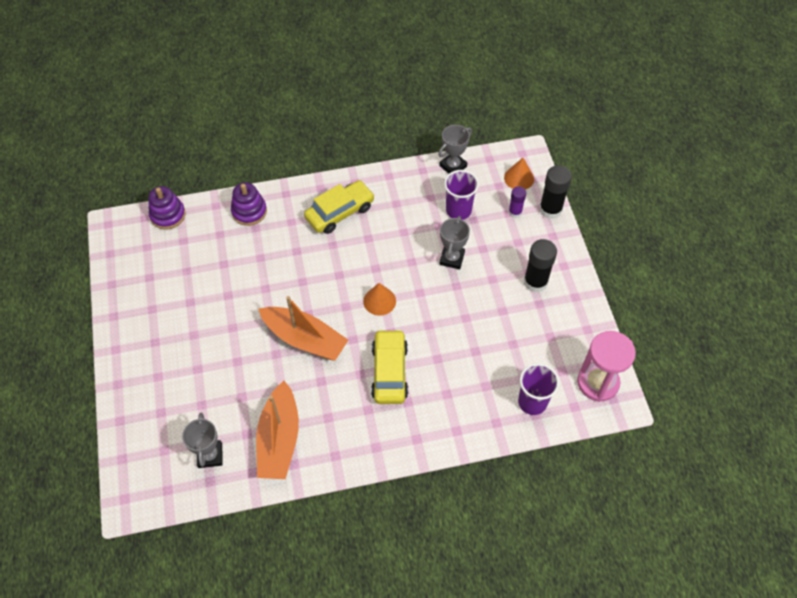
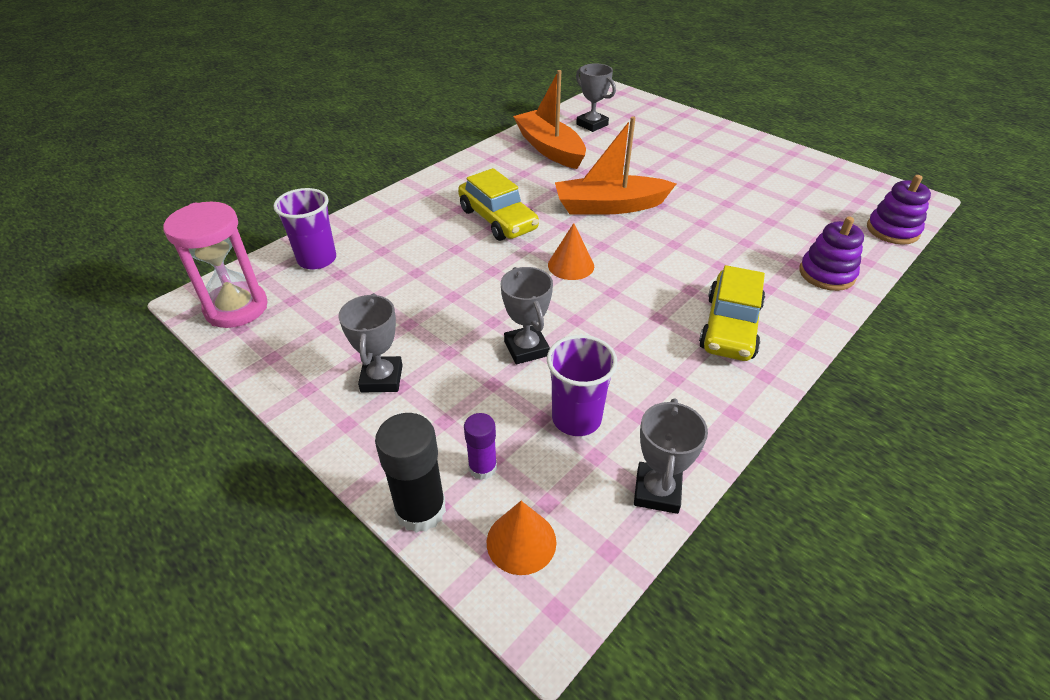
camera: 145 degrees right, 15 degrees down
(535, 282) = (382, 378): black glue stick -> grey trophy

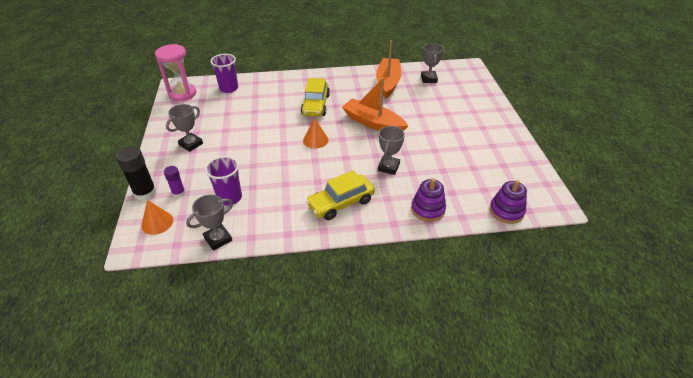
camera: 40 degrees right, 0 degrees up
(526, 348) = (250, 162): grey trophy -> grey trophy (388, 167)

